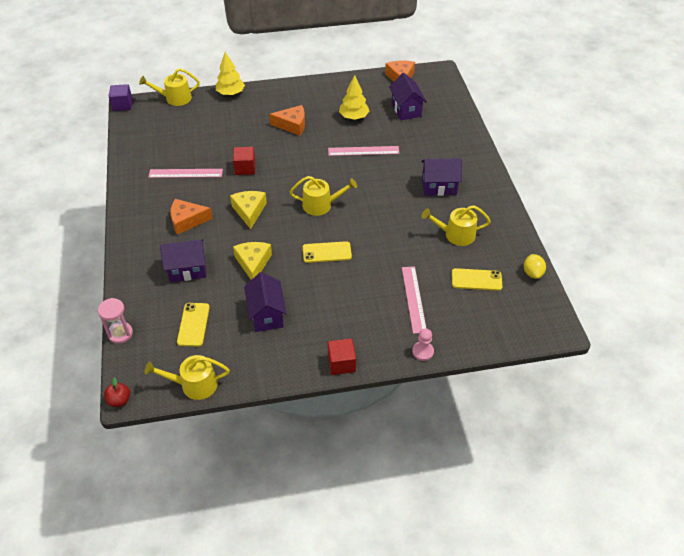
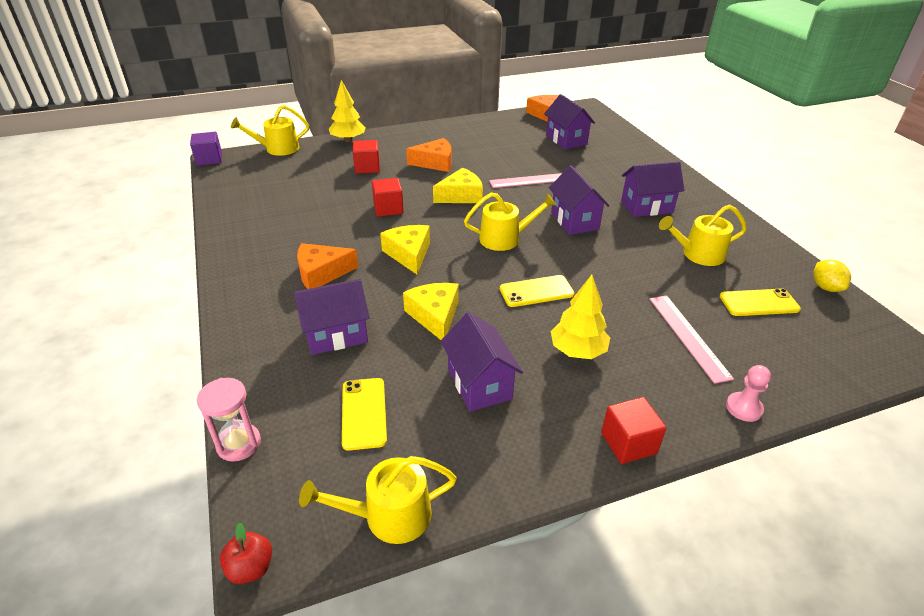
camera: 10 degrees left, 10 degrees down
(185, 173) = (308, 220): pink ruler -> none
(239, 125) = (367, 167): none -> red cube
(302, 161) = (461, 196): none -> yellow cheese
(353, 117) = (507, 150): yellow tree -> yellow tree (577, 351)
(378, 194) = (574, 221): none -> purple house

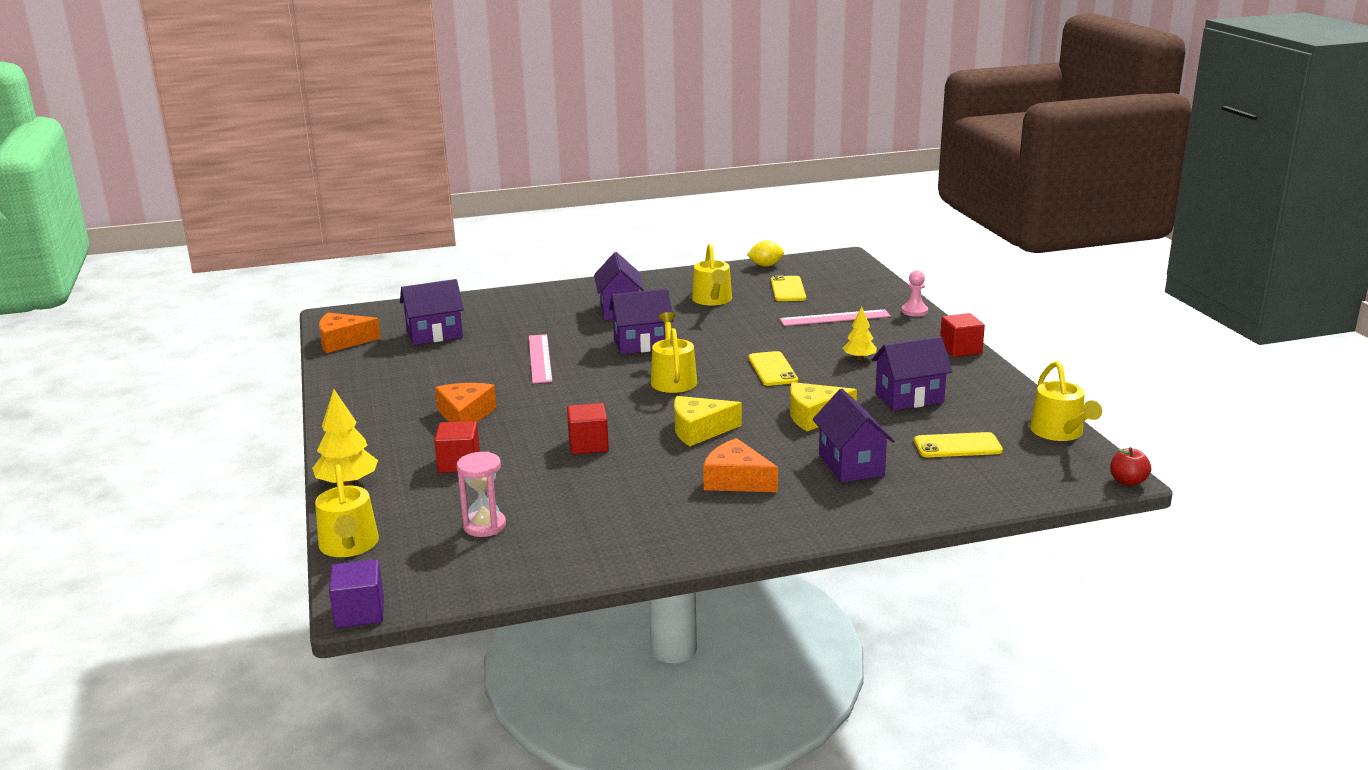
camera: 85 degrees left, 15 degrees down
(239, 444) = (1012, 501): pink hourglass -> pink hourglass (484, 526)
(321, 273) = (736, 480): orange cheese -> orange cheese turned 135 degrees clockwise
(461, 196) = (567, 400): yellow cheese -> none
(577, 351) = (859, 358): yellow tree -> yellow tree, size x0.64

